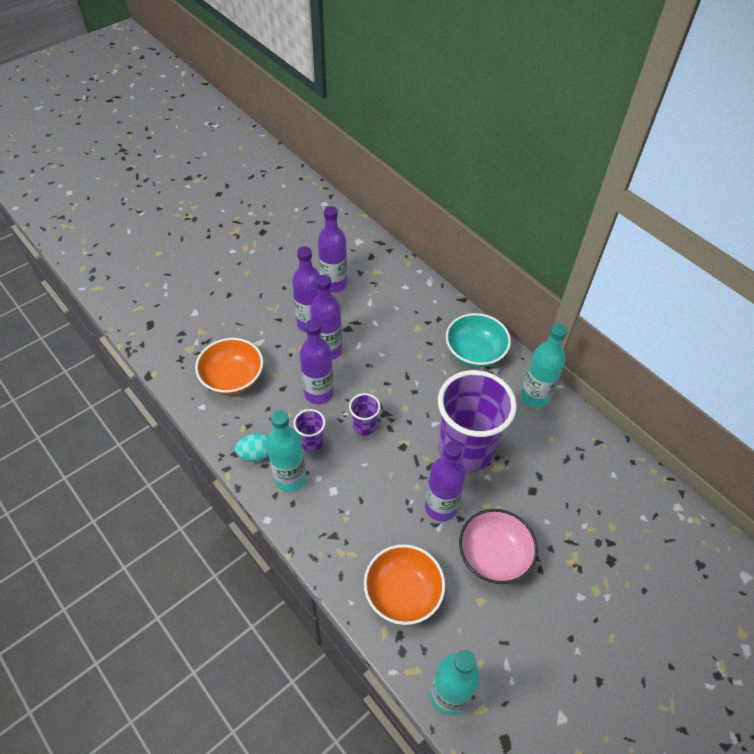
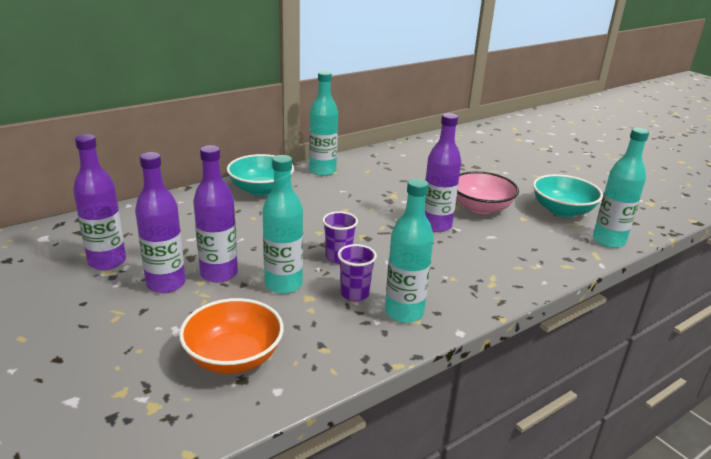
camera: 85 degrees left, 25 degrees down
(256, 454) = (367, 338): turquoise egg -> none
(318, 393) = (283, 284): purple bottle -> turquoise bottle
(403, 593) = (526, 253): orange bowl -> none
(465, 450) = (375, 207): purple cup -> none
(513, 653) = (562, 210): none -> turquoise bowl

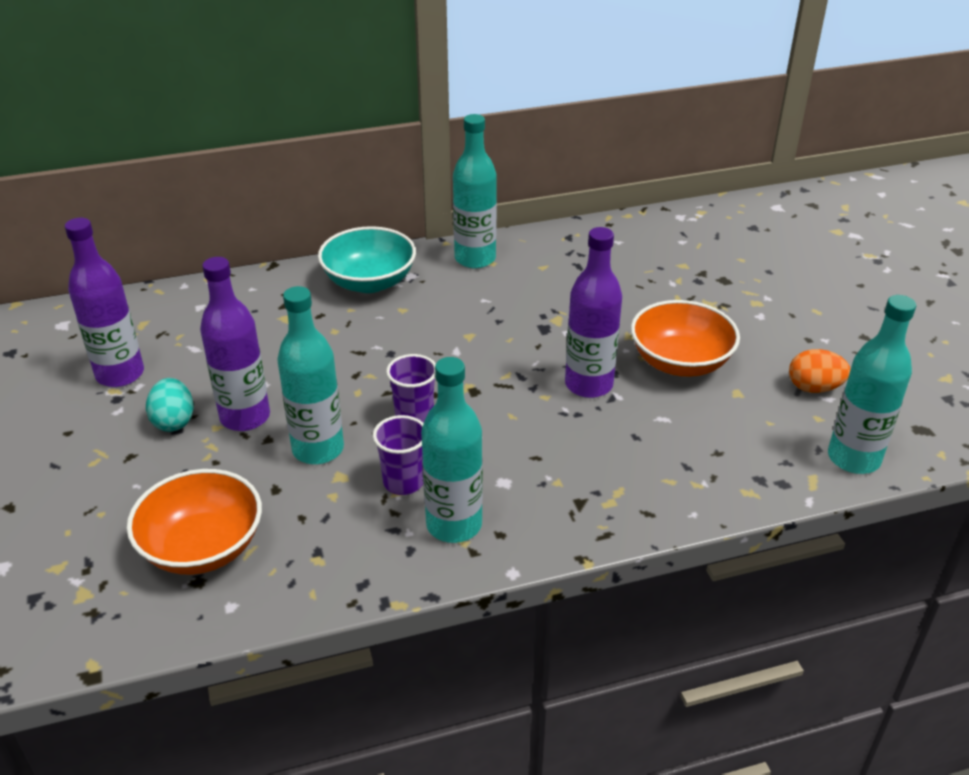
camera: 20 degrees right, 10 degrees up
(166, 284) = (174, 421): purple bottle -> turquoise egg
(480, 208) = (680, 362): pink bowl -> orange bowl
(562, 210) = (814, 388): turquoise bowl -> orange egg

